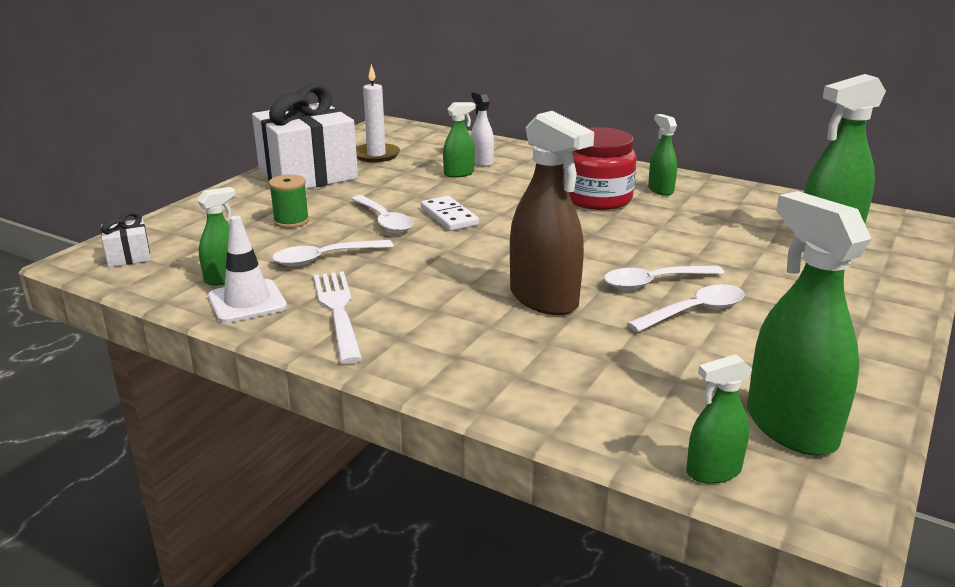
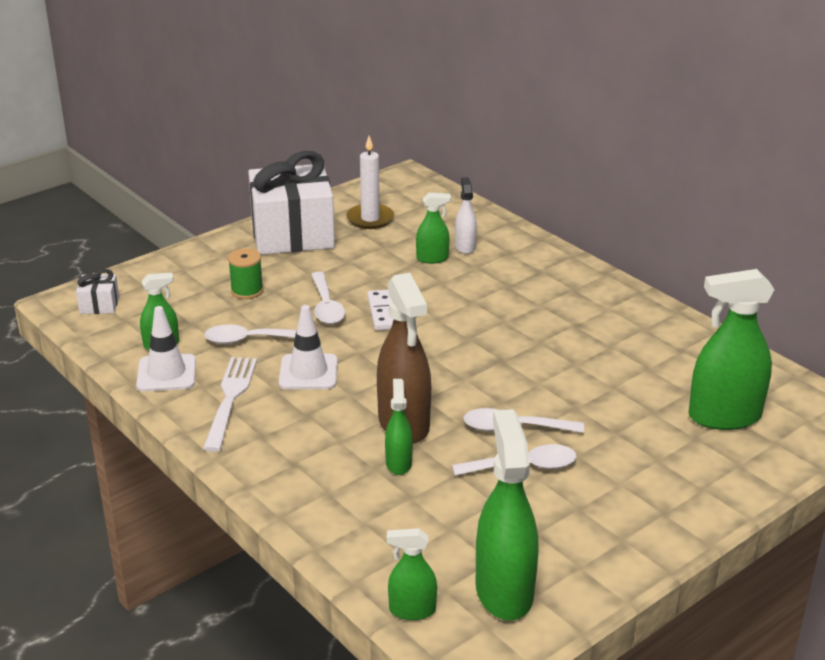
camera: 20 degrees right, 5 degrees up
(408, 274) = (308, 372): none -> white traffic cone
(597, 198) = (542, 317): red jar -> none
(660, 190) = (614, 318): green spray bottle -> green spray bottle (398, 463)

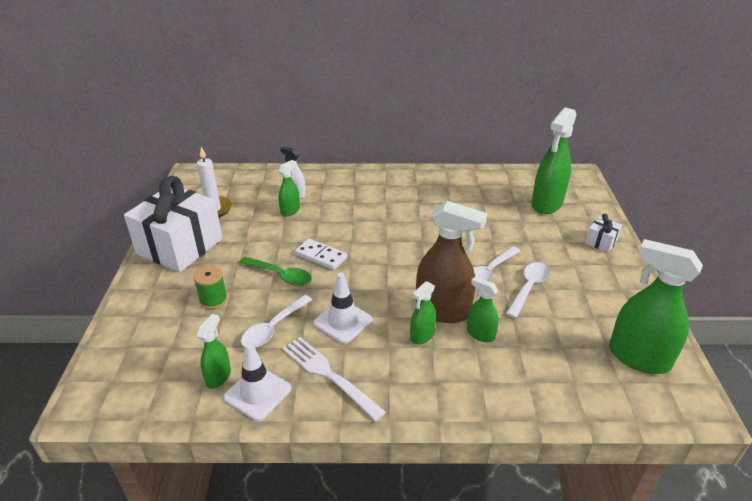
camera: 50 degrees left, 5 degrees up
(99, 305) = (117, 385): white gift -> white gift (601, 242)
(326, 306) = (280, 275): white spoon -> green spoon
(412, 610) = (631, 407): green spray bottle -> green spray bottle (422, 336)

